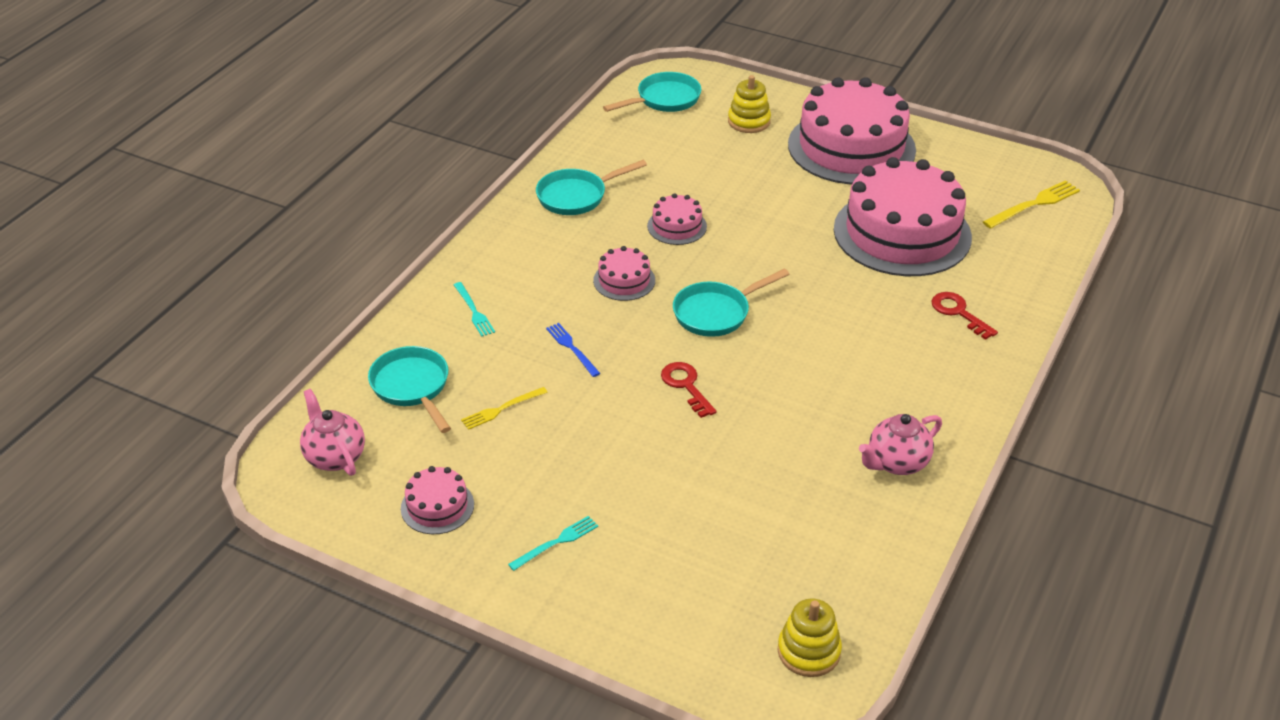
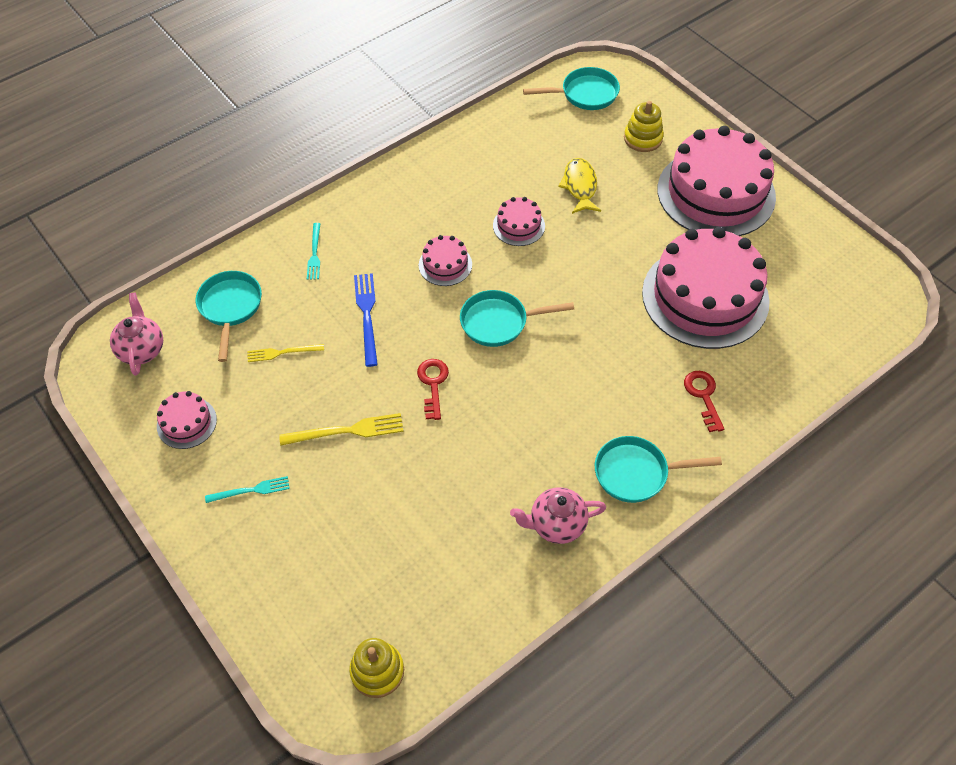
camera: 25 degrees right, 15 degrees up
(572, 348) = (367, 315): blue fork -> blue fork, size x1.53
(576, 196) = (456, 169): turquoise pan -> turquoise pan (637, 473)
(715, 177) = (580, 186): none -> yellow fish
(1034, 204) = (844, 307): yellow fork -> yellow fork (347, 431)

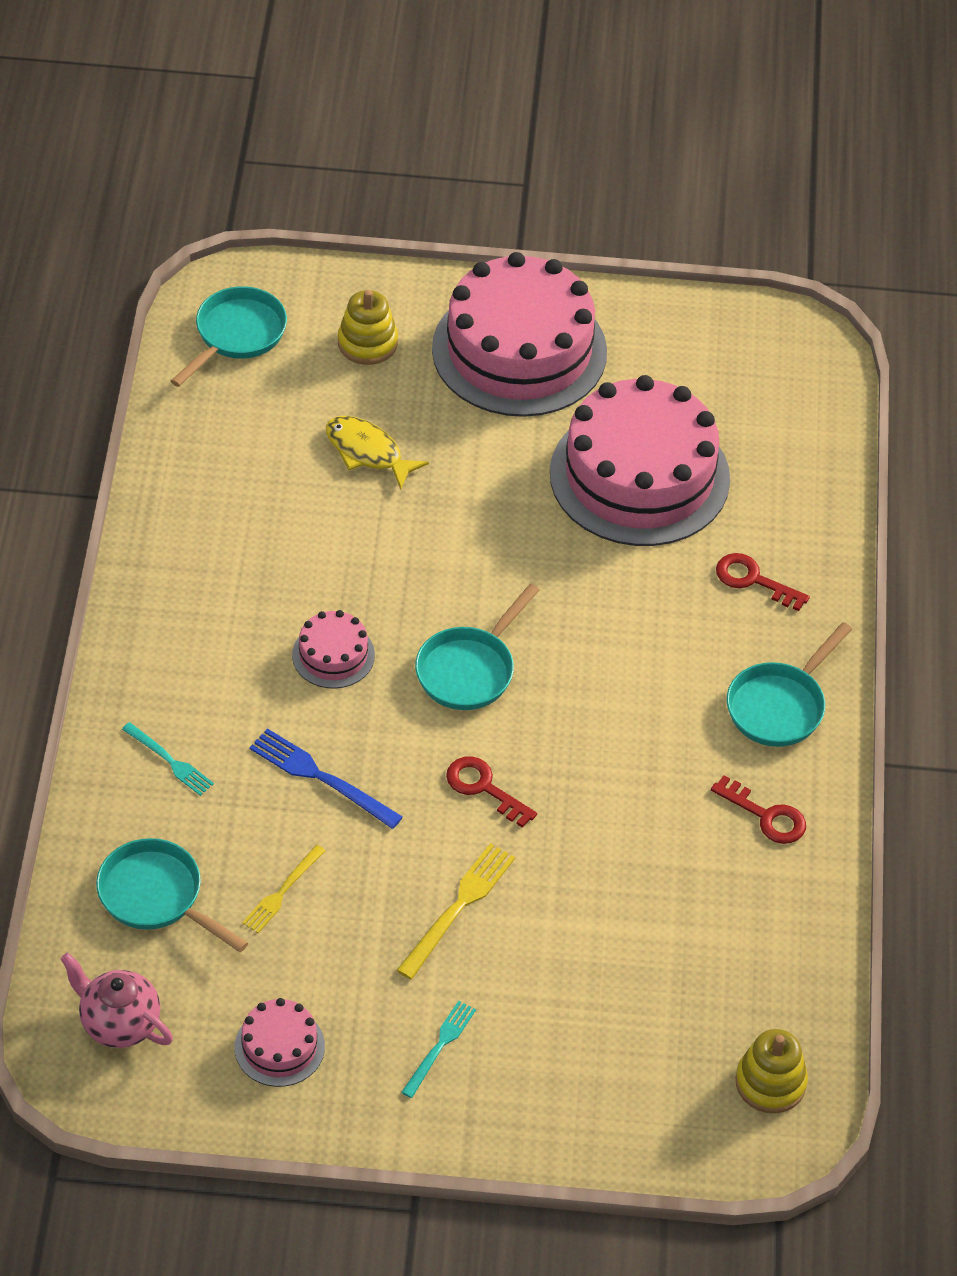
camera: 50 degrees left, 5 degrees down
(519, 226) = (357, 549): pink cake -> none
(556, 525) = (766, 816): pink teapot -> red key

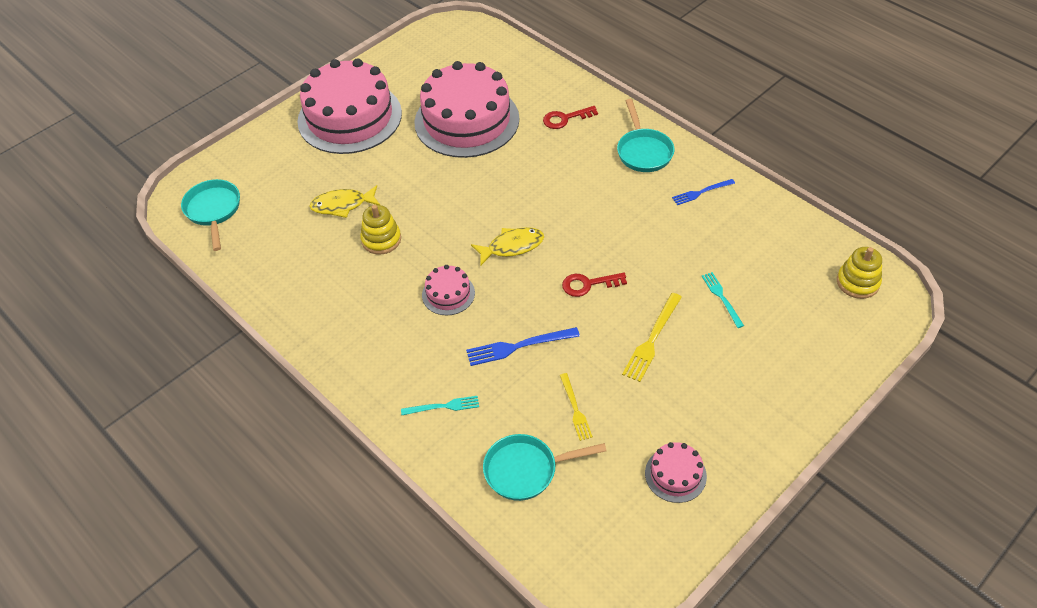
camera: 45 degrees left, 0 degrees up
(119, 1023) = (595, 544): pink teapot -> none
(367, 343) = (279, 166): yellow stacking toy -> yellow stacking toy (381, 239)
(440, 1046) = (733, 401): turquoise fork -> turquoise fork (722, 298)
(458, 907) = (652, 339): yellow fork -> yellow fork turned 135 degrees counterclockwise
(469, 669) = (512, 246): turquoise pan -> yellow fish
(766, 816) = (701, 192): red key -> blue fork

